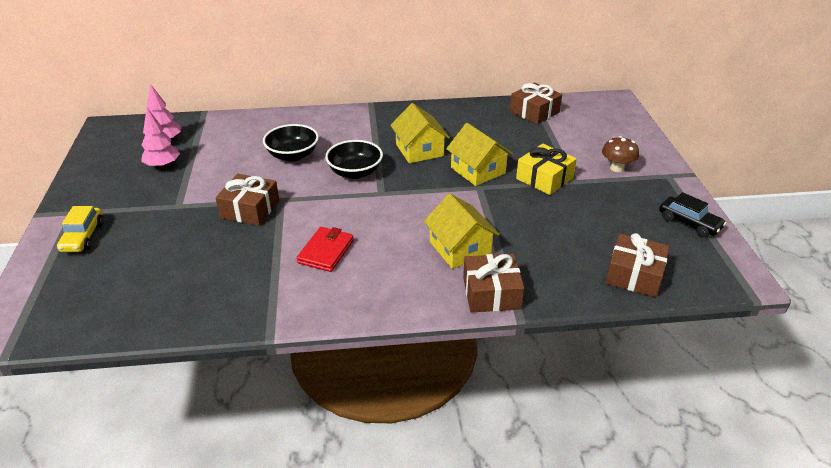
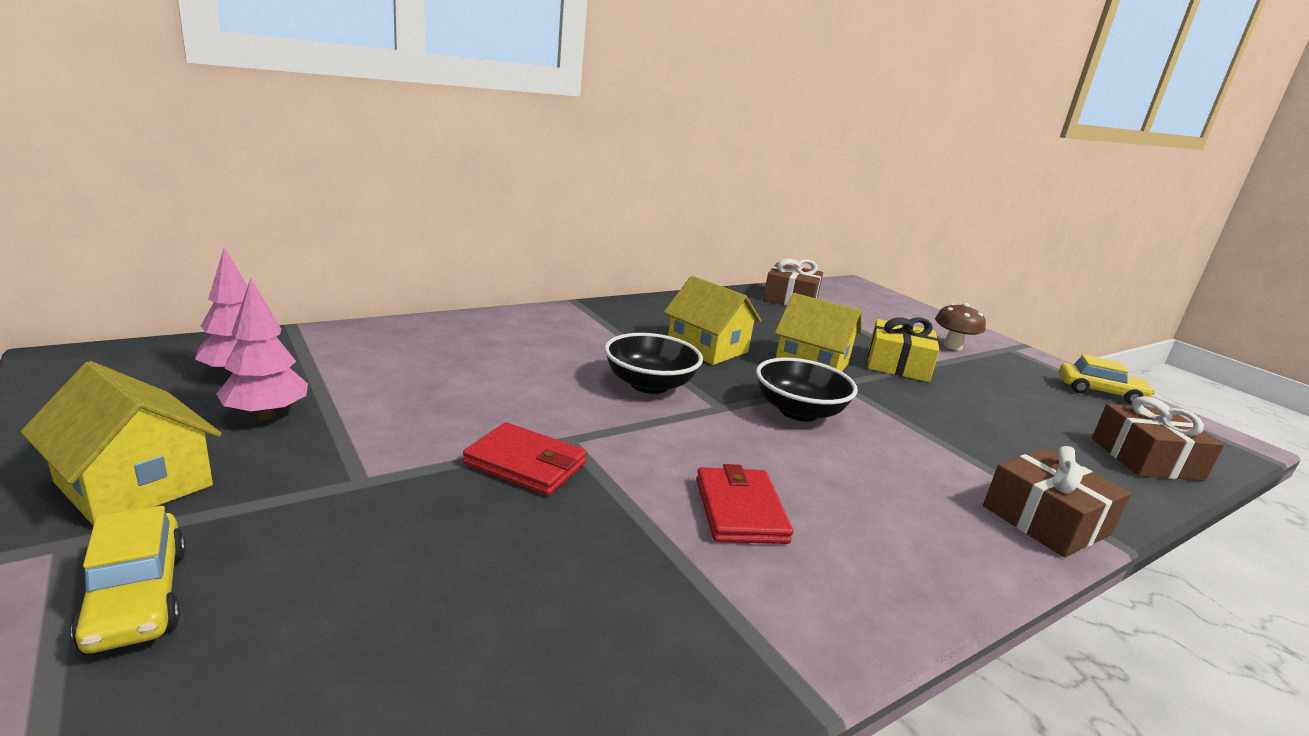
camera: 30 degrees left, 15 degrees down
(250, 209) = (525, 464): brown gift -> red wallet
(293, 155) = (521, 372): black bowl -> black bowl (798, 411)
(460, 248) = (922, 465): yellow house -> yellow house (134, 484)
(689, 223) = (1100, 392): black car -> yellow car

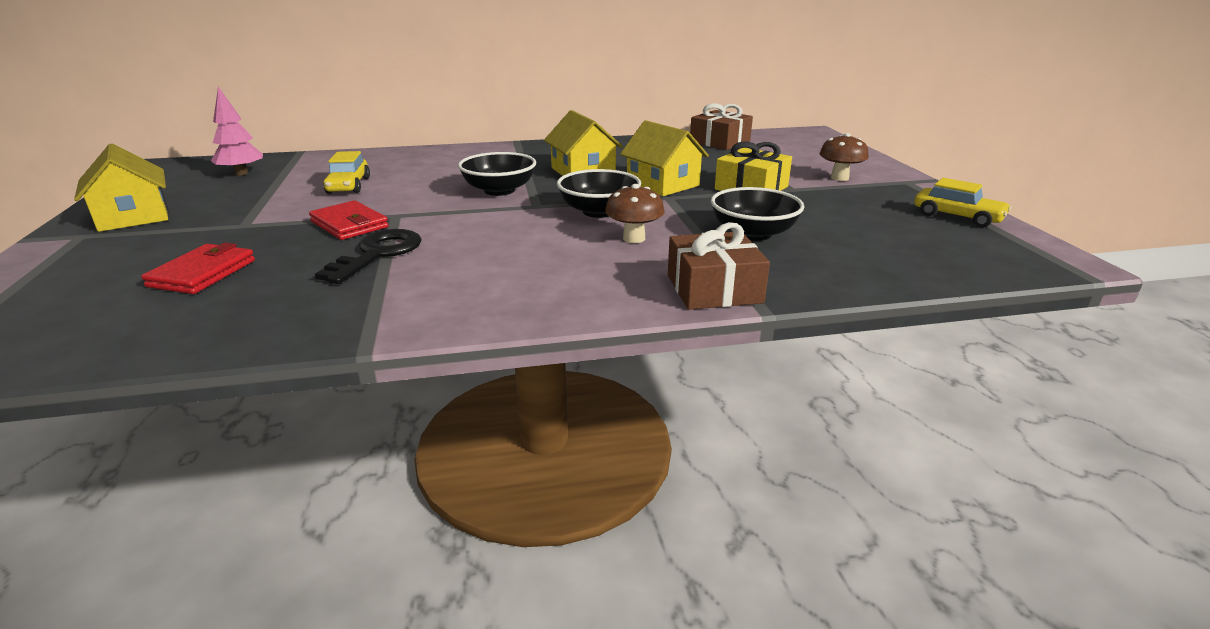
camera: 25 degrees right, 5 degrees up
(136, 598) = (85, 258): yellow car -> yellow car (348, 186)
(267, 415) = (232, 193): pink tree -> none
(629, 517) = (378, 254): none -> black key
(740, 510) = (459, 258): red wallet -> red wallet (203, 273)
(883, 451) = (634, 238): none -> brown mushroom
(978, 431) = (753, 234): none -> black bowl
(1146, 459) = (912, 264): brown gift -> none

